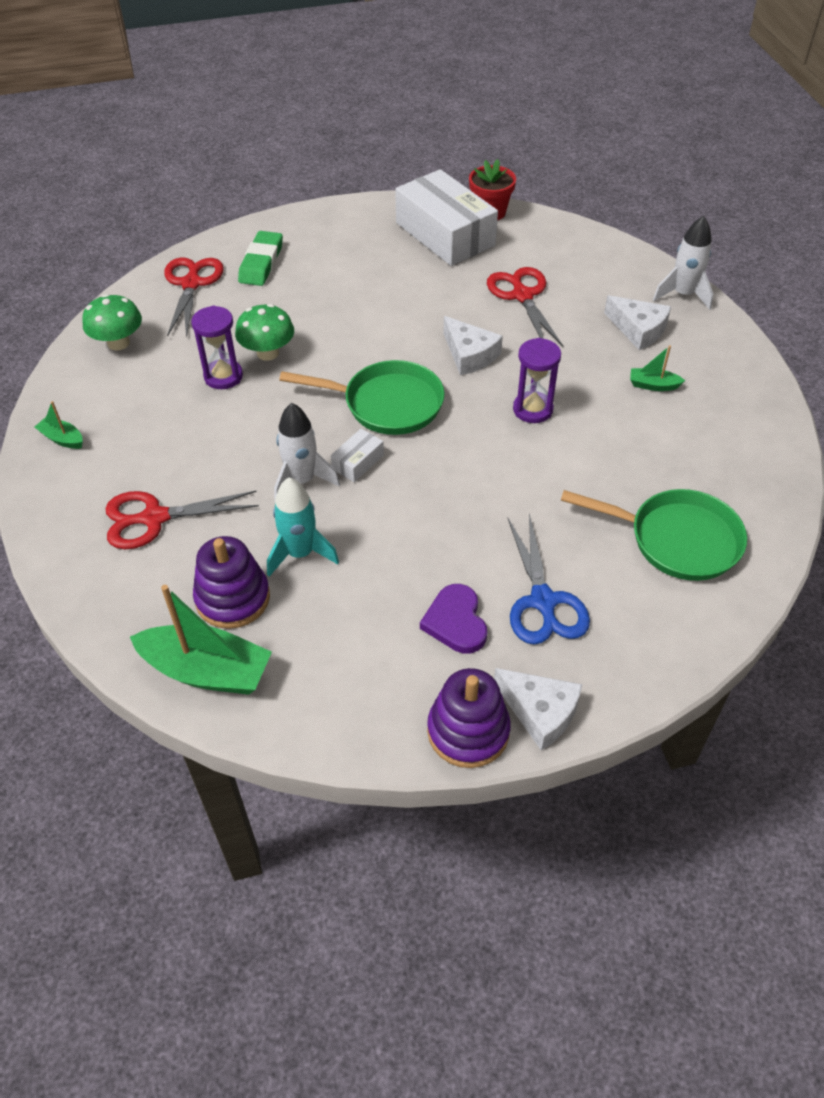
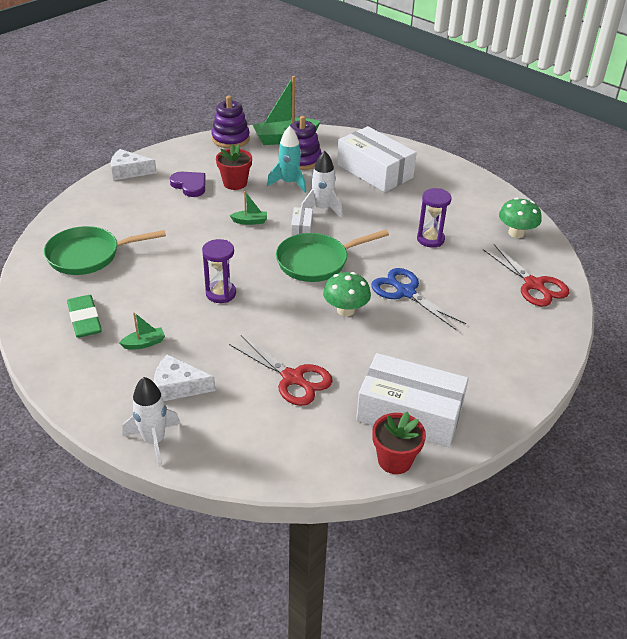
camera: 145 degrees right, 10 degrees down
(62, 439) = (466, 182): green boat -> green boat (250, 221)
(154, 518) = (374, 171): red scissors -> white box
(261, 263) = (513, 320): green eraser -> green eraser (85, 320)
(268, 353) = (423, 262): green mushroom -> green mushroom (345, 310)
(381, 592) = (235, 183): none -> red flower pot
(468, 731) = (157, 157): purple stacking toy -> purple stacking toy (230, 139)
(469, 354) = (293, 313): white cheese -> none
(543, 602) = (151, 206): blue scissors -> blue scissors (405, 292)

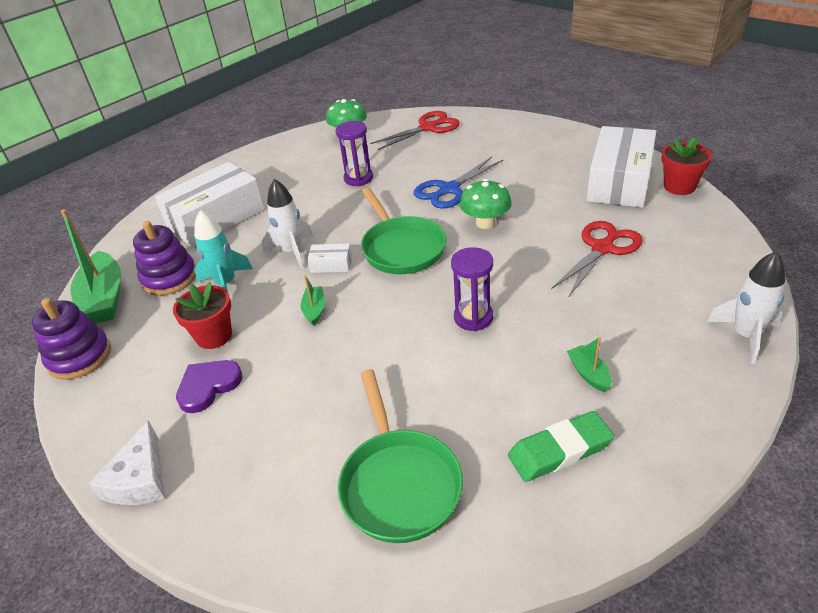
camera: 85 degrees left, 0 degrees up
(178, 387) = (652, 330): white cheese -> none

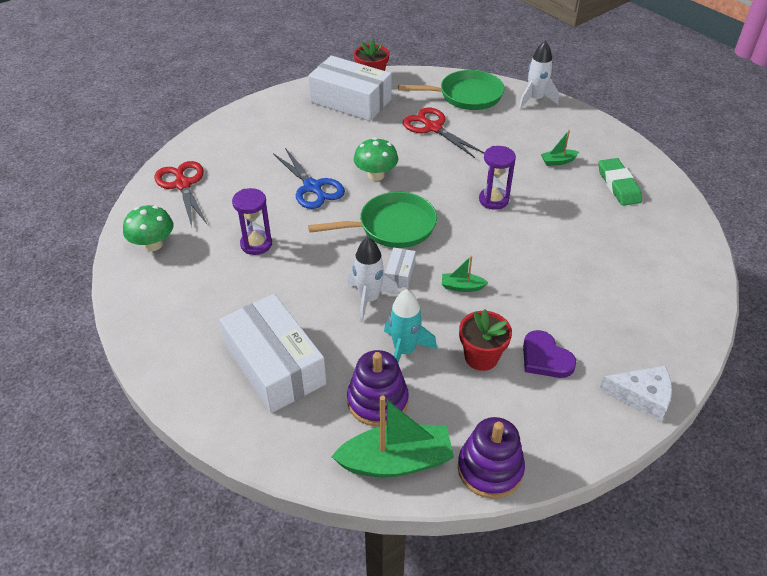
camera: 85 degrees left, 5 degrees up
(399, 483) = (643, 254): green pan -> green pan (466, 96)

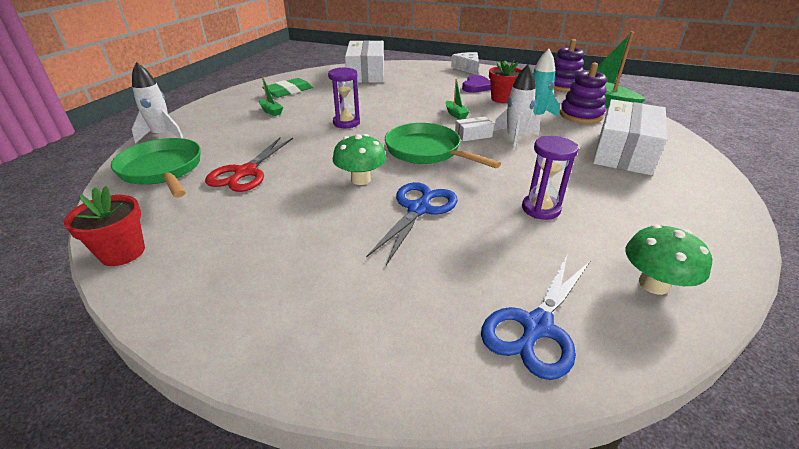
camera: 120 degrees left, 10 degrees down
(182, 184) = (537, 327): red scissors -> blue scissors
(350, 101) = (201, 249): white box -> white box (366, 73)

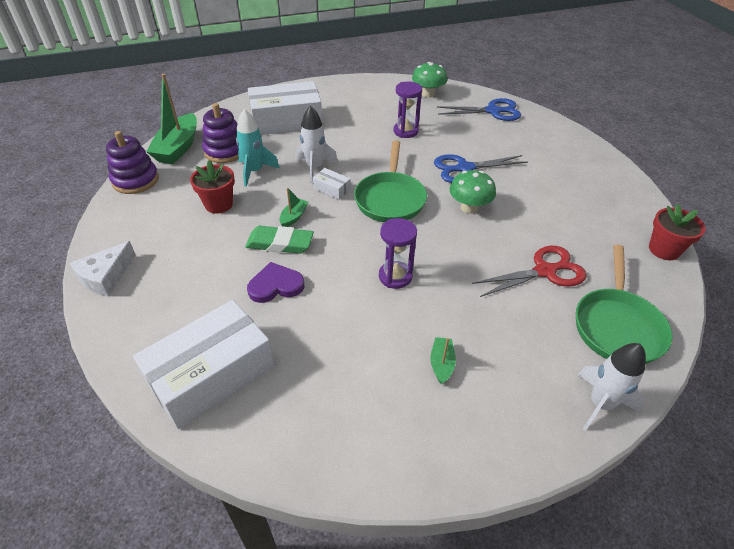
camera: 130 degrees left, 10 degrees up
(288, 91) = (368, 408): green eraser -> green eraser (280, 243)
(476, 86) = (188, 237): purple heart -> purple heart (275, 285)

